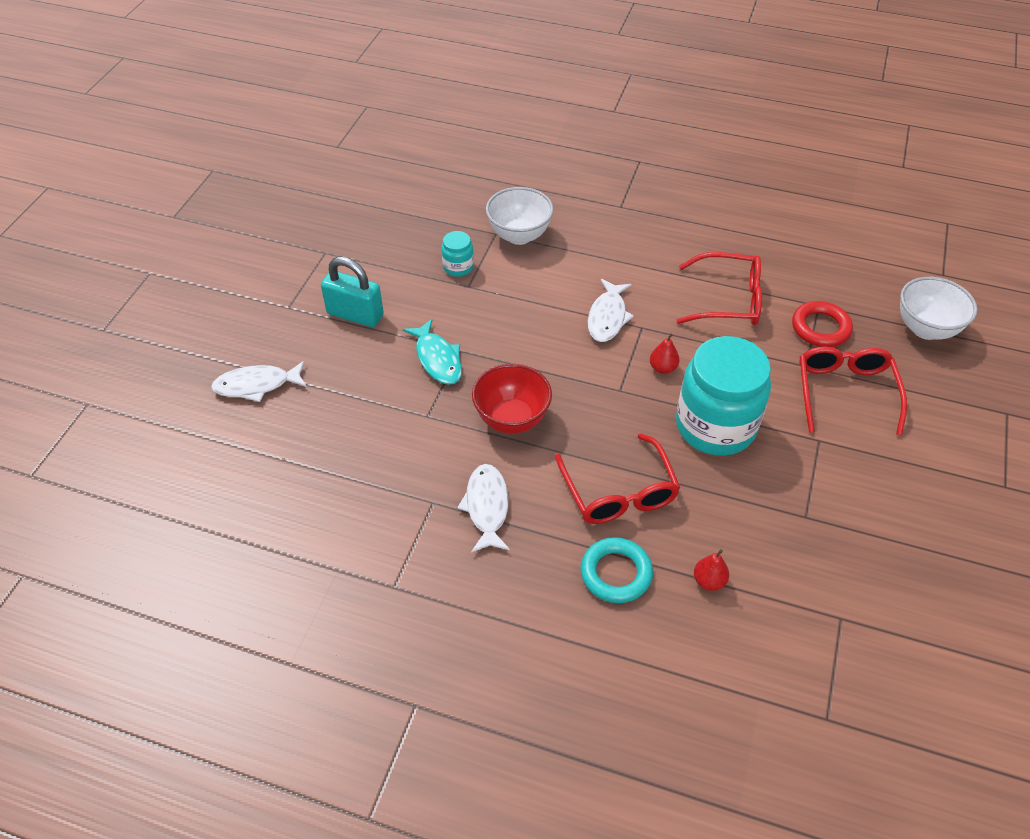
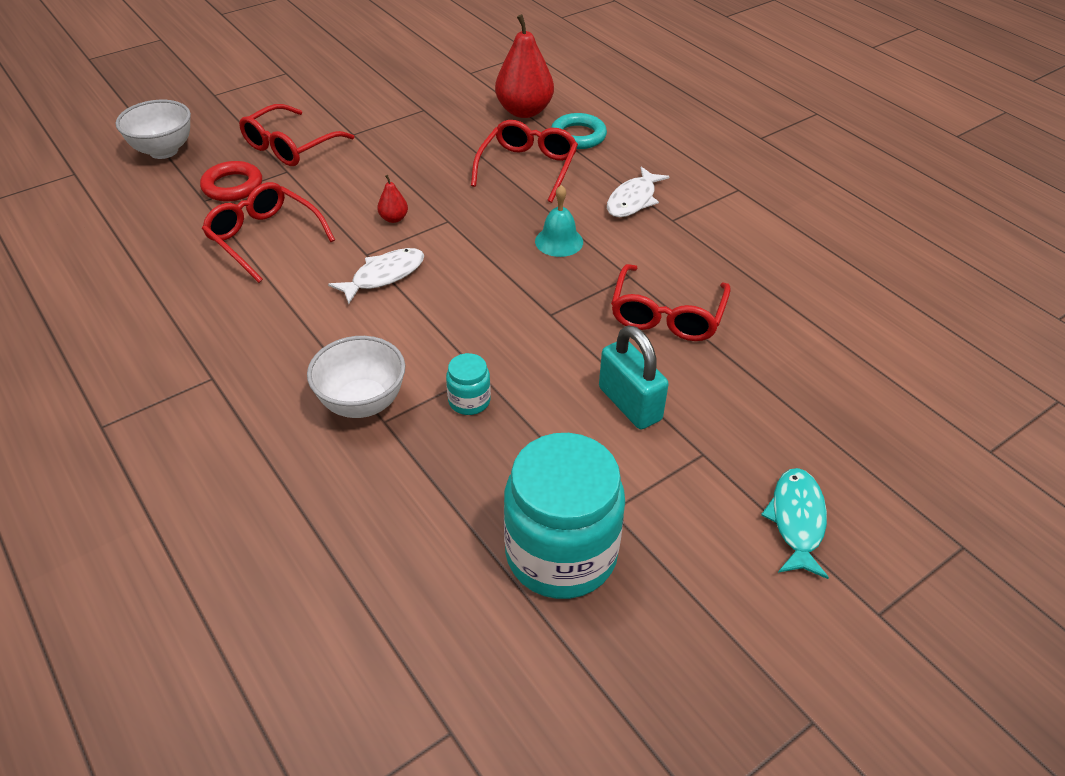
camera: 145 degrees left, 5 degrees down
(257, 385) = (782, 379): white fish -> none
(373, 394) = (666, 316): none -> red glasses
(437, 359) = (579, 317): turquoise fish -> turquoise fish (797, 520)
(512, 419) = (559, 241): red bowl -> turquoise bell
(709, 581) = (524, 111): red pear -> red pear, size x2.24
(715, 426) = (410, 170): turquoise jar -> turquoise jar (561, 554)

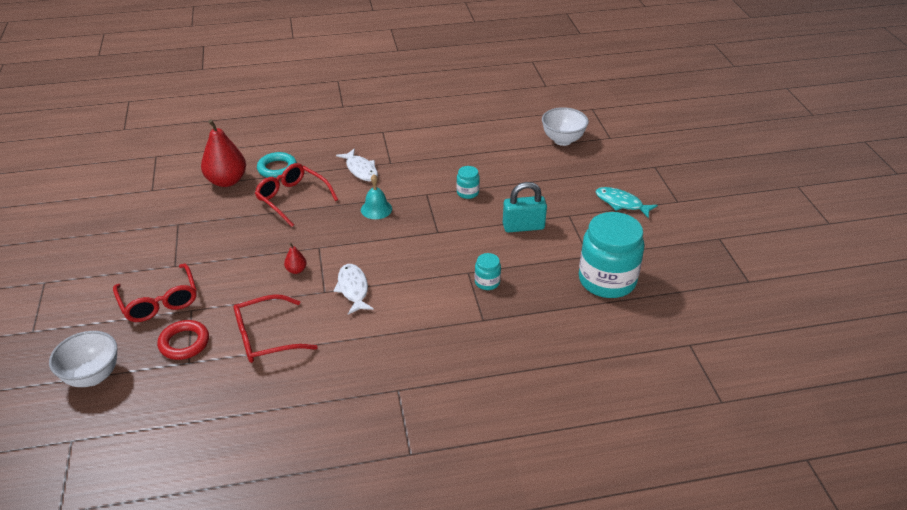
camera: 65 degrees left, 5 degrees down
(362, 403) = (463, 325): white bowl -> white bowl (562, 140)
(666, 316) = (467, 192): red glasses -> turquoise jar

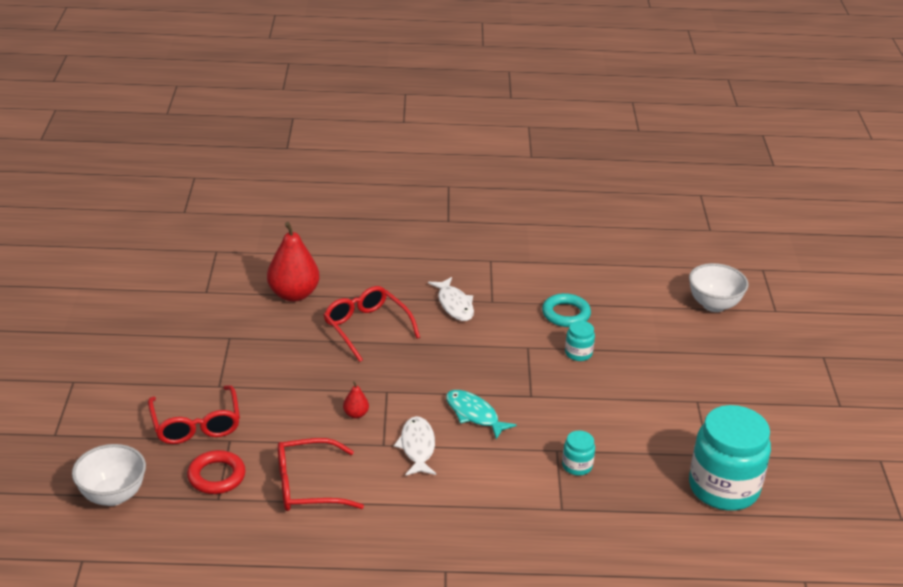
camera: 10 degrees right, 5 degrees down
(277, 168) = (355, 288): turquoise ring -> turquoise ring (566, 314)
(376, 209) = (463, 356): turquoise bell -> none
(523, 227) = (637, 406): turquoise padlock -> none
(621, 203) = (767, 397): turquoise fish -> turquoise fish (474, 414)

